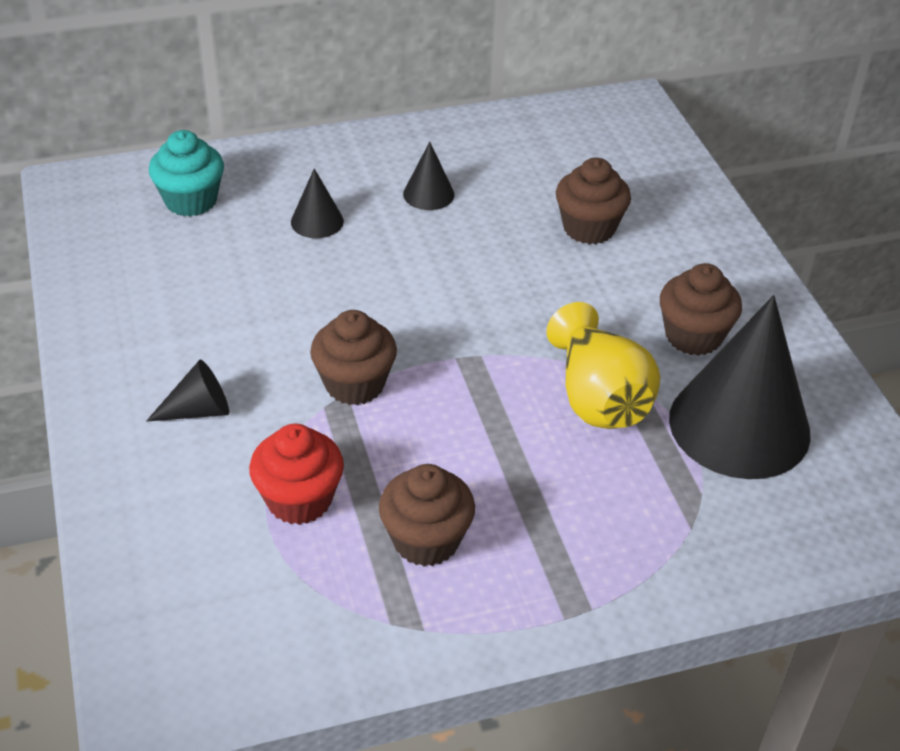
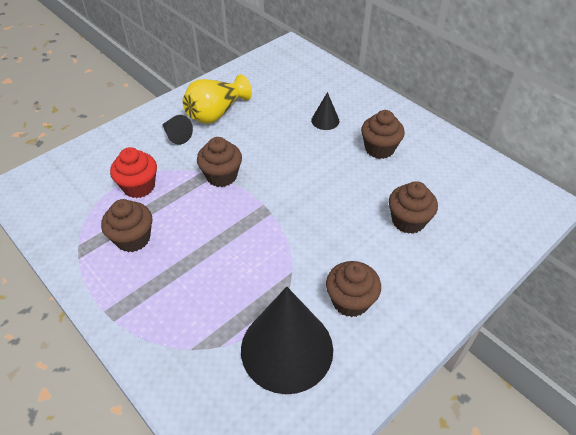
camera: 65 degrees right, 5 degrees up
(191, 201) = (307, 79): turquoise cupcake -> none
(428, 194) = (379, 149): black cone -> brown cupcake
(598, 398) = (269, 272): yellow vase -> yellow vase (216, 113)

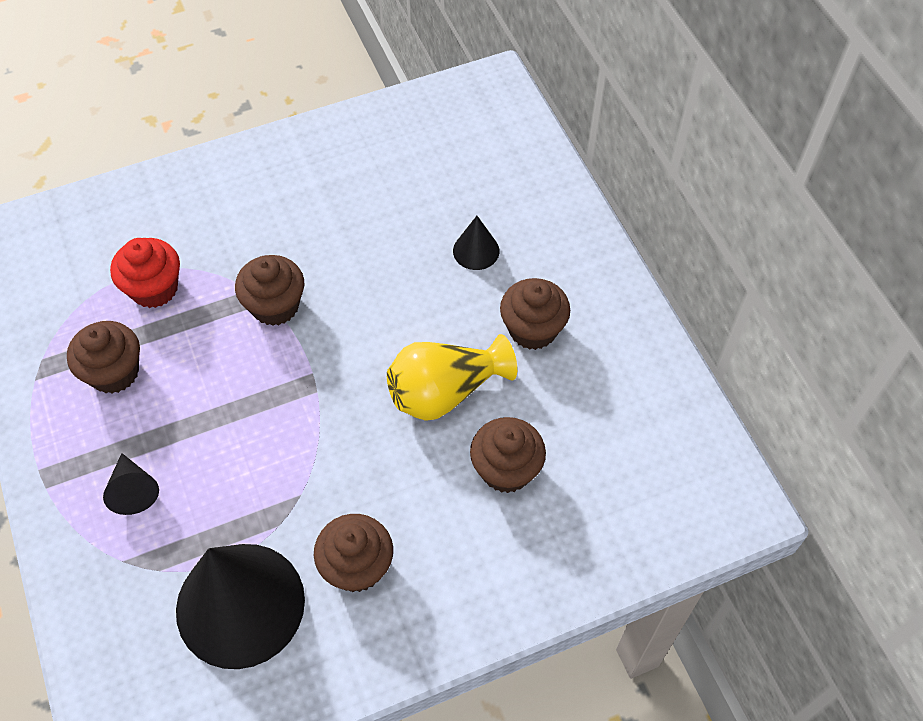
camera: 20 degrees right, 10 degrees up
(176, 136) = (241, 213): black cone -> black cone (133, 490)
(216, 113) = (317, 188): yellow vase -> yellow vase (445, 392)

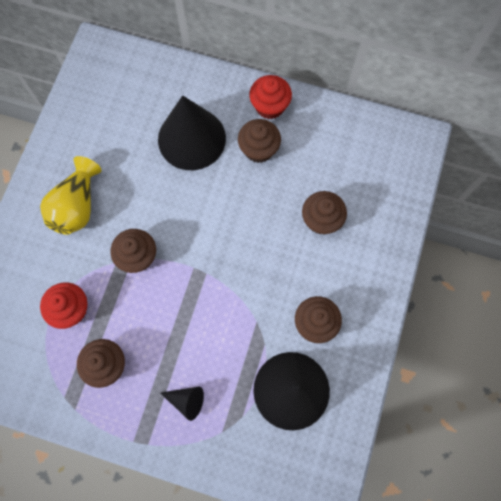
camera: 50 degrees left, 15 degrees up
(445, 392) = (258, 214): yellow vase -> yellow vase (77, 206)
(476, 251) = (191, 138): black cone -> black cone, size x2.29
(602, 299) = (269, 106): none -> red cupcake

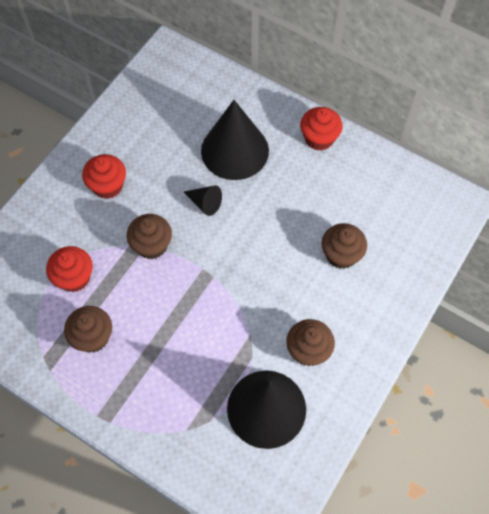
camera: 15 degrees right, 10 degrees down
(77, 206) = (108, 186): yellow vase -> red cupcake
(187, 400) = (160, 391): black cone -> black cone (205, 203)
(259, 149) = (297, 175): brown cupcake -> none

